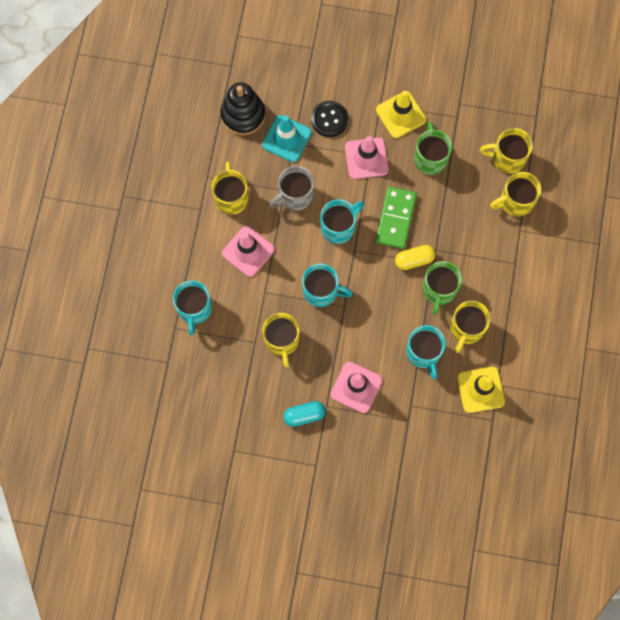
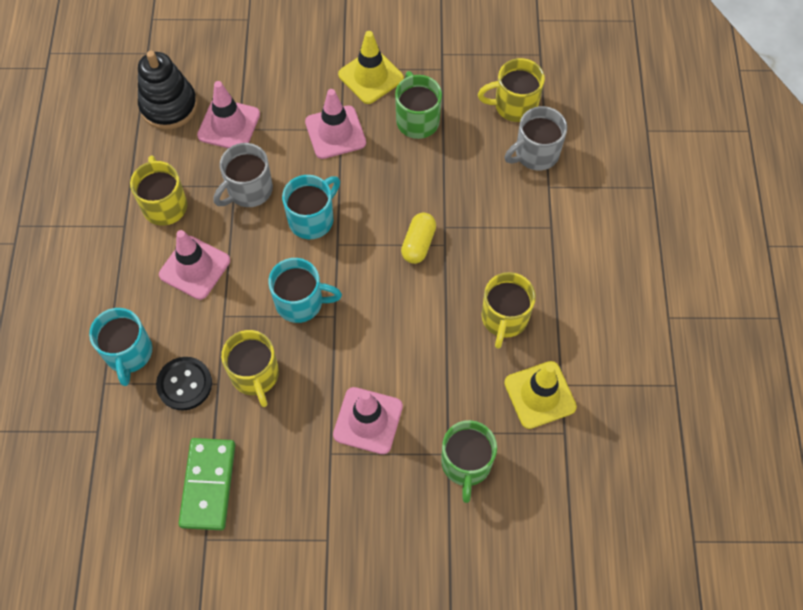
camera: 10 degrees left, 10 degrees down
(286, 139) = (229, 125): turquoise traffic cone -> pink traffic cone
(304, 415) = (300, 471): turquoise capsule -> none
(329, 119) = (281, 95): black button -> black button (184, 384)
(395, 218) = (385, 197): green domino -> green domino (208, 484)
(414, 260) = (418, 244): yellow capsule -> yellow capsule turned 45 degrees counterclockwise
(423, 353) = (453, 359): turquoise mug -> none
(439, 290) = (458, 276): green mug -> green mug (466, 464)
(515, 201) = (535, 154): yellow mug -> grey mug

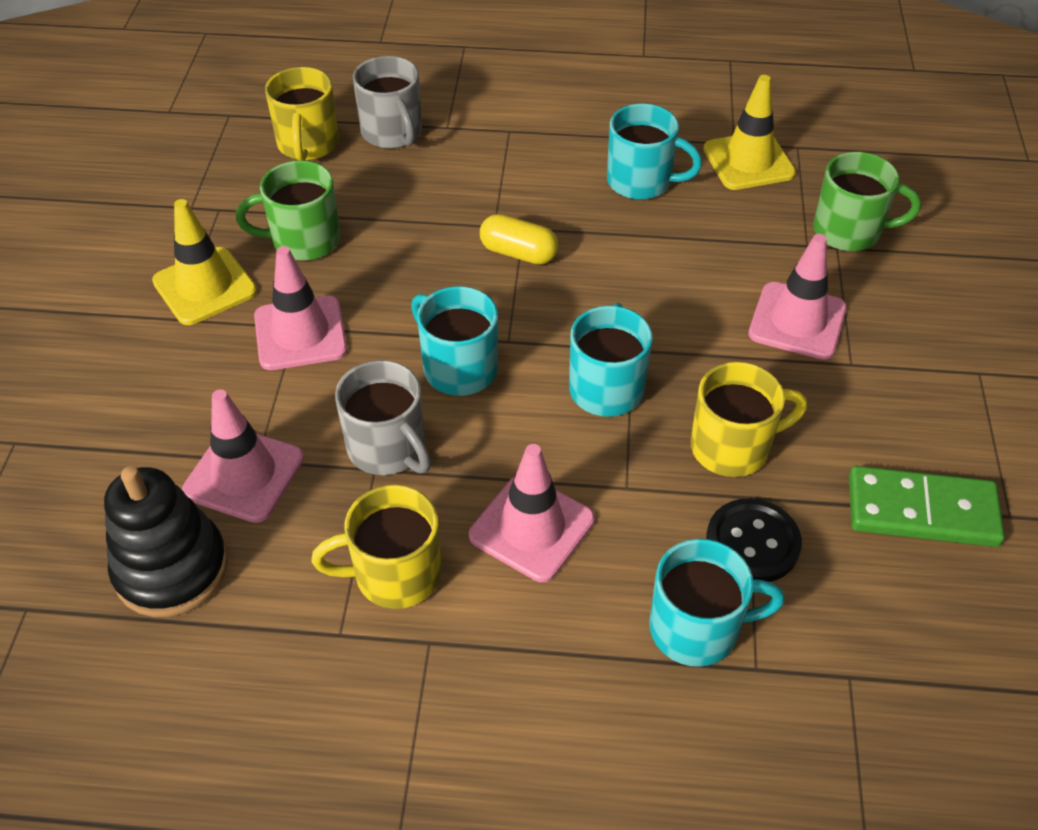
camera: 85 degrees left, 15 degrees down
(504, 318) = (641, 182): yellow mug -> turquoise mug

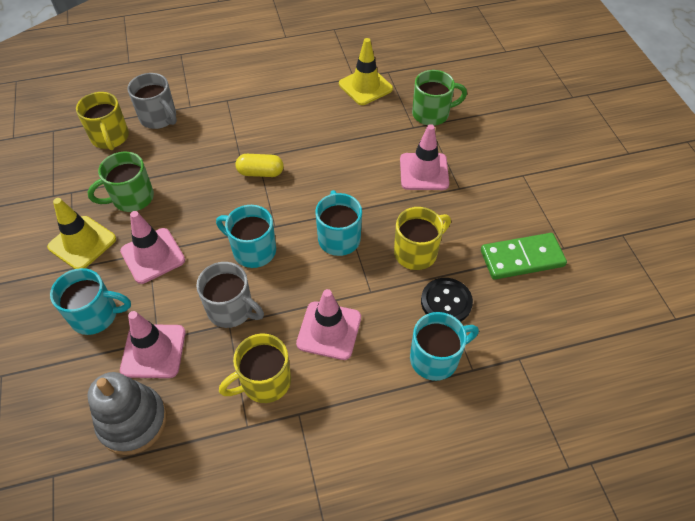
camera: 20 degrees left, 5 degrees up
(171, 569) = (133, 421): black stacking toy -> grey stacking toy
(641, 182) = (312, 113): turquoise mug -> turquoise mug (96, 315)

